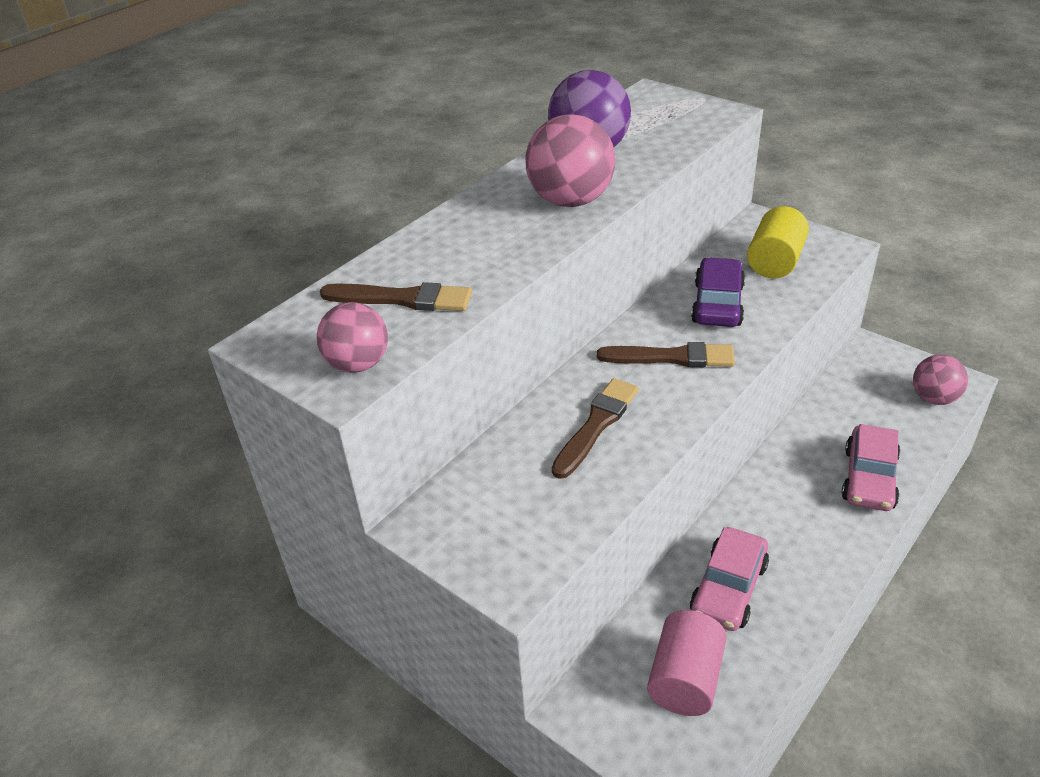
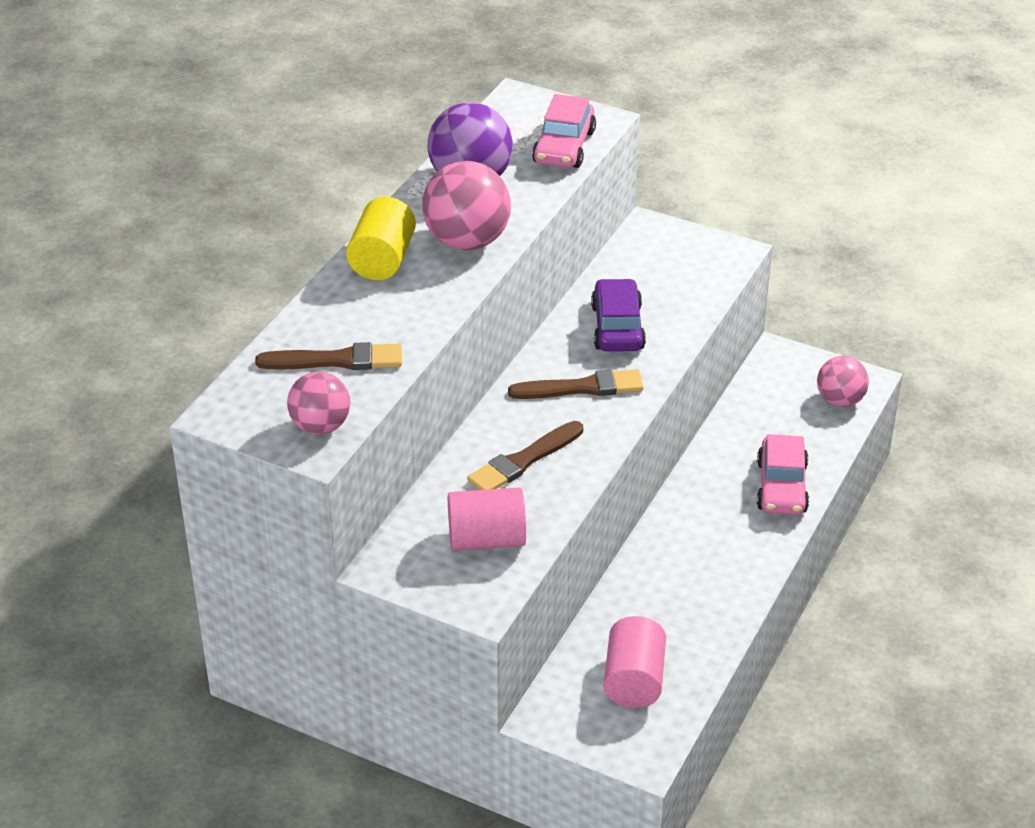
camera: 15 degrees left, 0 degrees up
(537, 506) = (486, 539): none -> pink cylinder
(596, 425) = (523, 461): brown brush -> brown brush turned 150 degrees counterclockwise
(728, 588) = (661, 602): pink car -> pink car (564, 147)
(775, 262) = (669, 275): yellow cylinder -> yellow cylinder (382, 260)

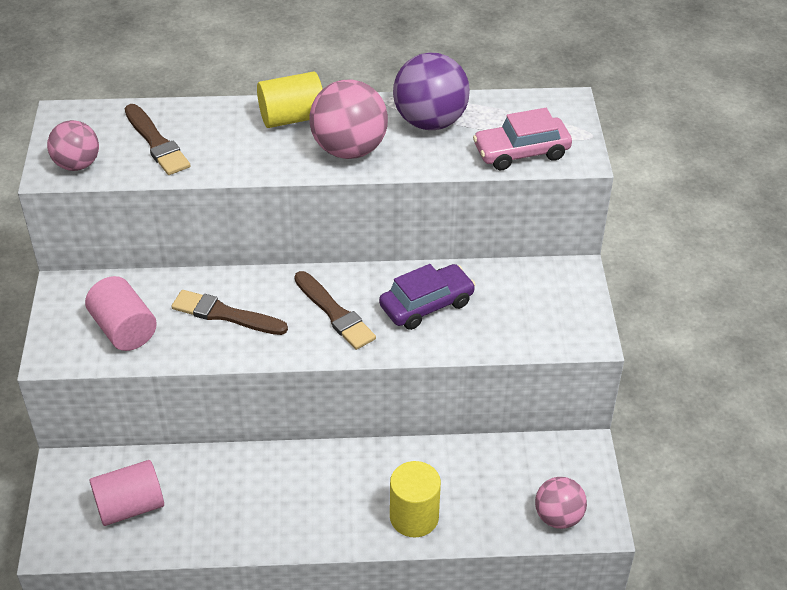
camera: 60 degrees right, 5 degrees up
(781, 487) = (414, 517): pink car -> yellow cylinder

